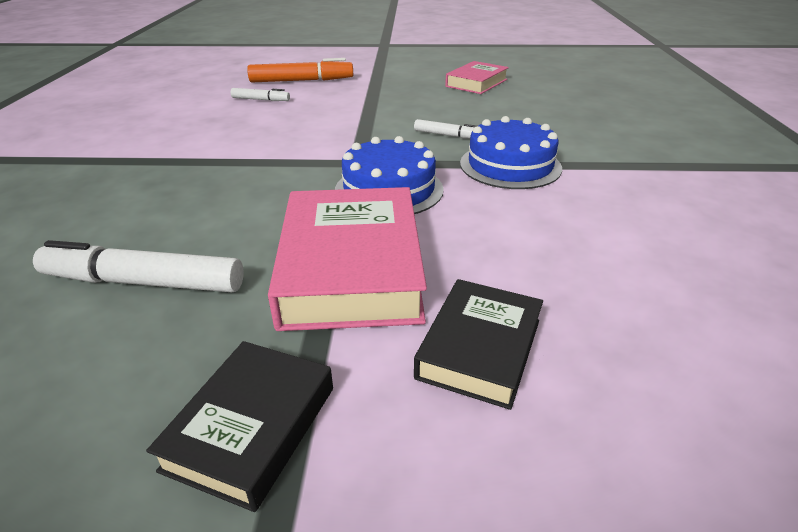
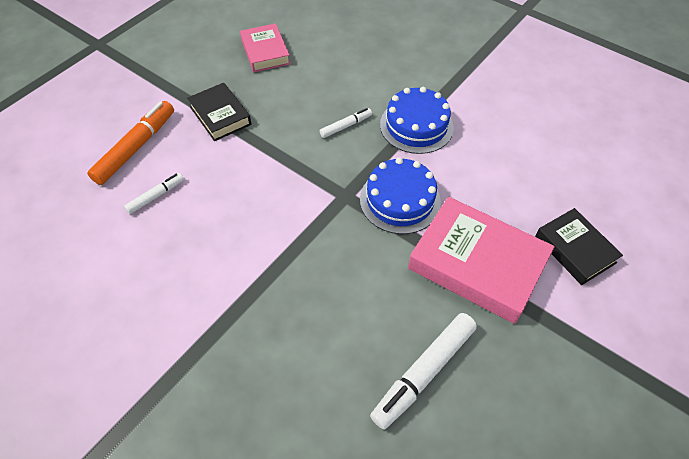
camera: 55 degrees left, 20 degrees up
(251, 427) = (579, 360): black book -> black book (220, 115)

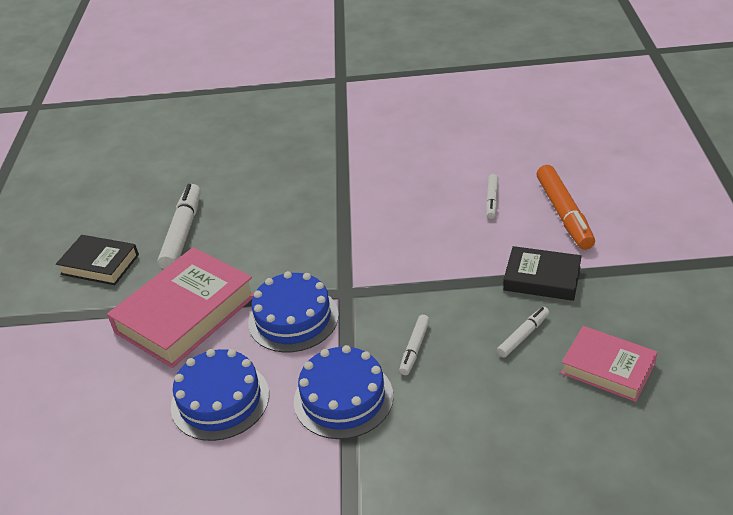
camera: 145 degrees right, 15 degrees down
(279, 92) = (523, 336): none -> white marker
(477, 264) = (186, 314): pink book -> pink book turned 45 degrees counterclockwise
(493, 174) = (220, 400): none -> blue cake
(575, 249) = (100, 378): black book -> black book (100, 264)

